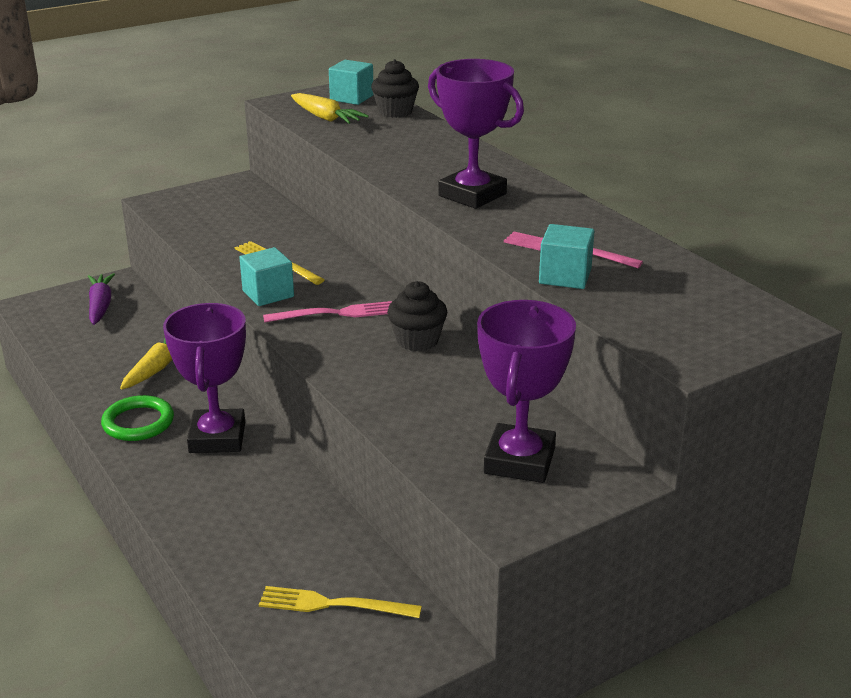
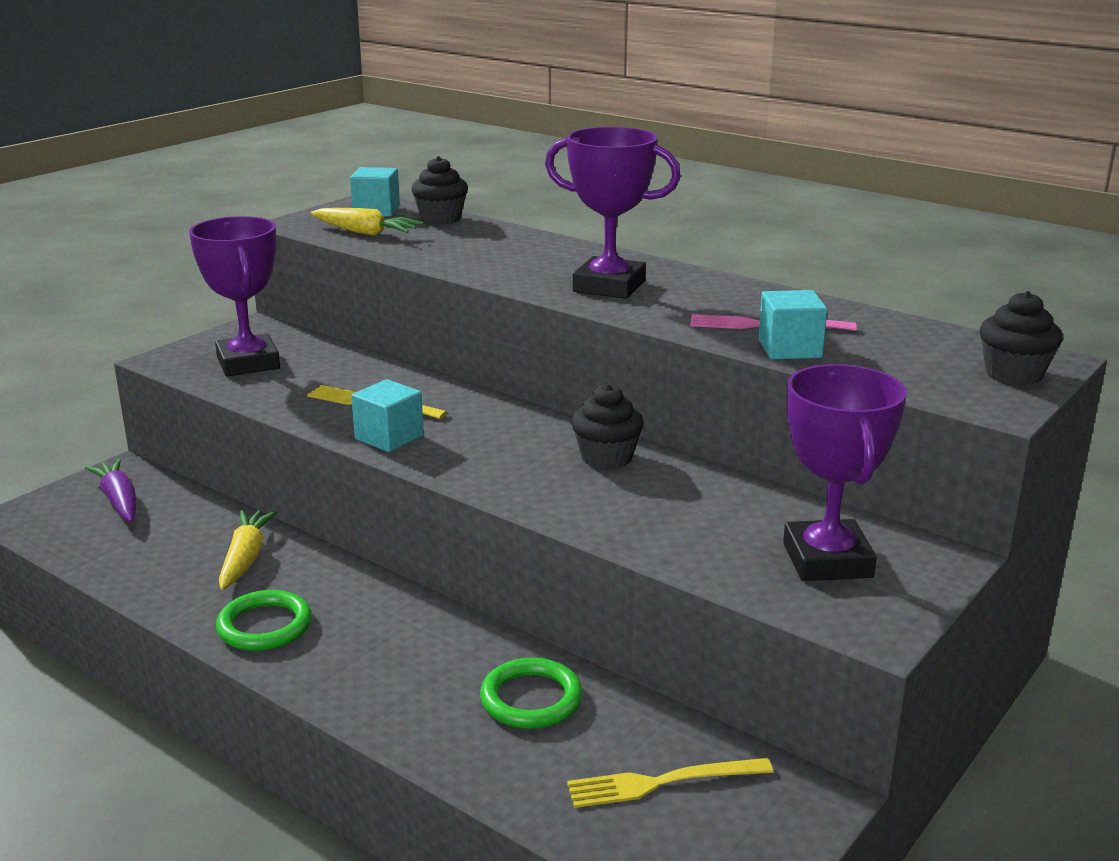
camera: 20 degrees left, 5 degrees down
(217, 438) = (380, 623): purple trophy -> purple trophy (248, 363)
(284, 519) = (531, 699): none -> green ring
(334, 314) = (487, 446): pink fork -> none
(736, 332) = (1013, 374): none -> black cupcake

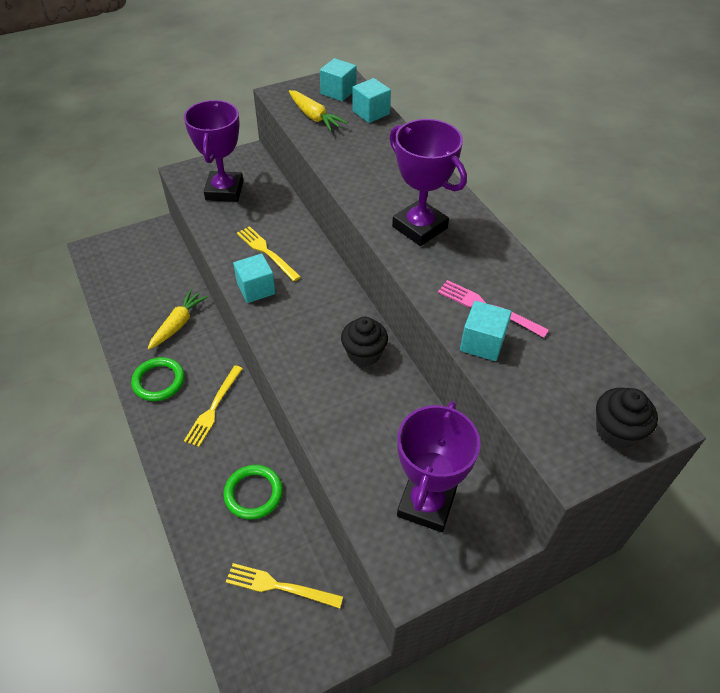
camera: 25 degrees right, 25 degrees up
(119, 500) = (143, 254): purple carrot -> none
(384, 629) = (214, 407): none -> yellow fork
(440, 219) = (371, 112): black cupcake -> turquoise cube

